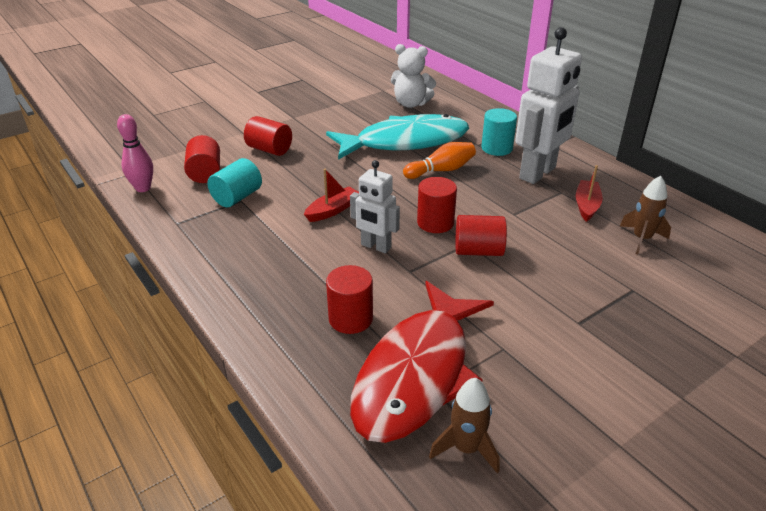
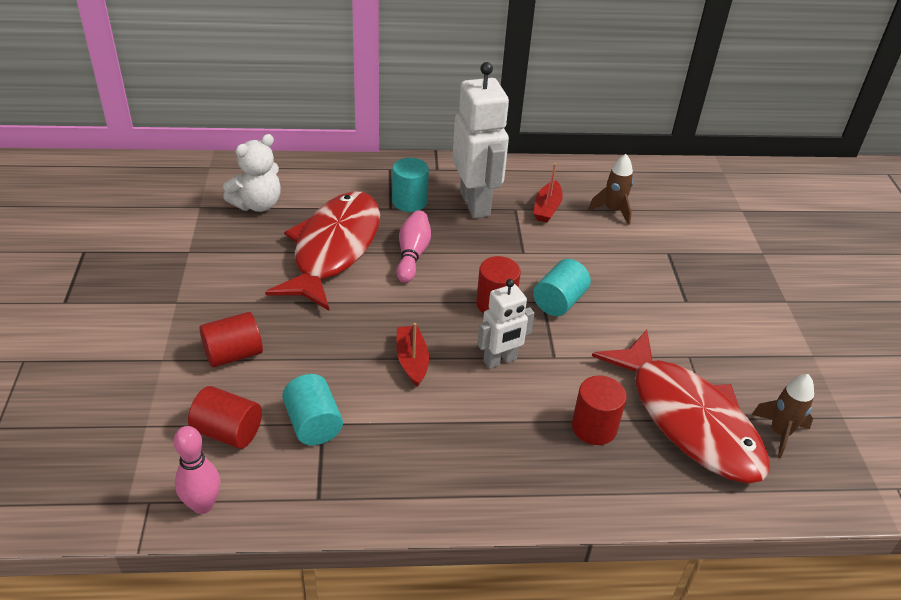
camera: 60 degrees left, 5 degrees up
(405, 142) = (333, 249): turquoise fish -> red fish
(441, 170) = (412, 254): orange bowling pin -> pink bowling pin
(478, 251) = (559, 301): red cylinder -> turquoise cylinder
(586, 205) = (547, 208): red boat -> red boat turned 120 degrees counterclockwise

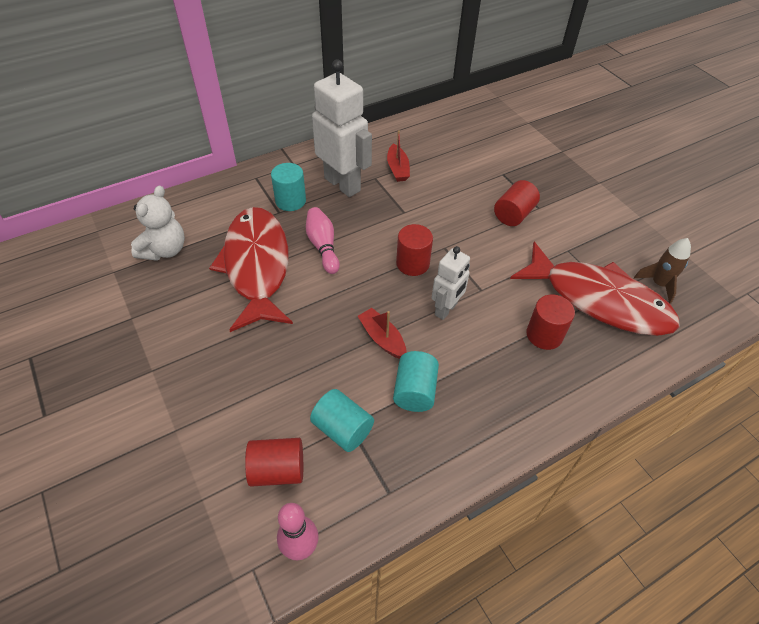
camera: 25 degrees left, 10 degrees up
(233, 354) = (235, 397): red cylinder -> red cylinder (513, 214)
(559, 301) = (455, 243): turquoise cylinder -> turquoise cylinder (414, 391)
(613, 210) = (445, 153): brown rocket -> none

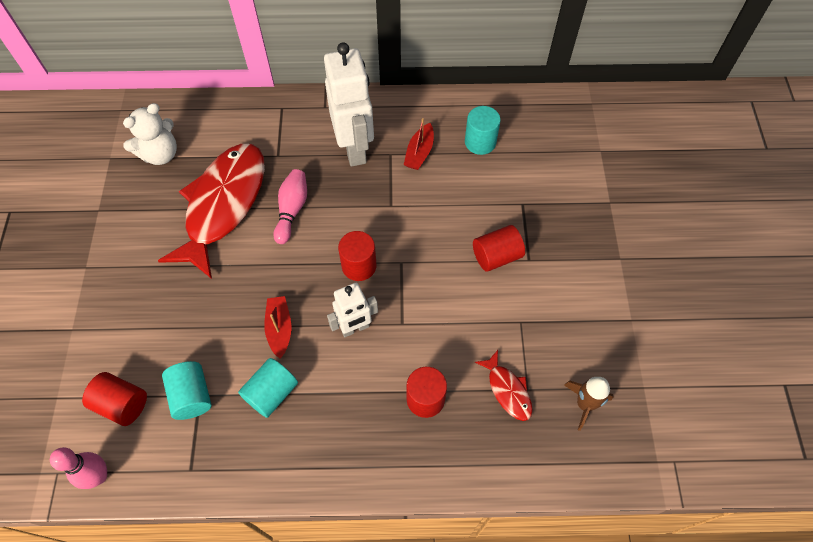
camera: 30 degrees right, 10 degrees up
(290, 201) = (295, 147): turquoise cylinder -> turquoise cylinder (480, 142)
(599, 300) = (507, 390): red fish -> red fish, size x0.43

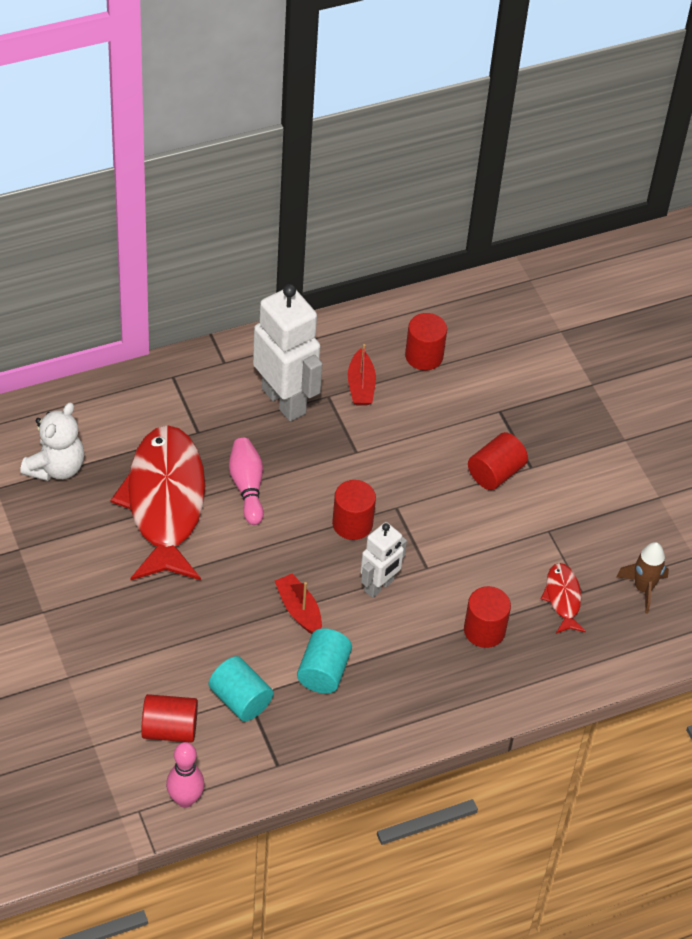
camera: 25 degrees left, 10 degrees down
(480, 142) = (424, 356): turquoise cylinder -> red cylinder
(507, 390) = (563, 598): red fish -> red fish turned 135 degrees counterclockwise

